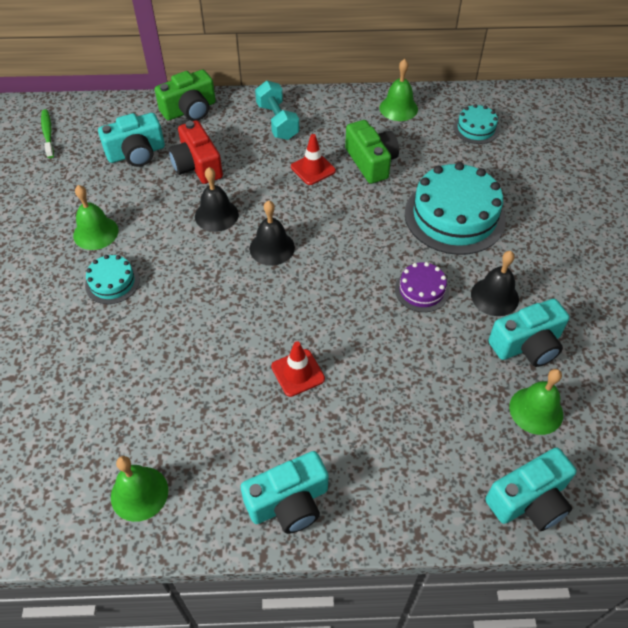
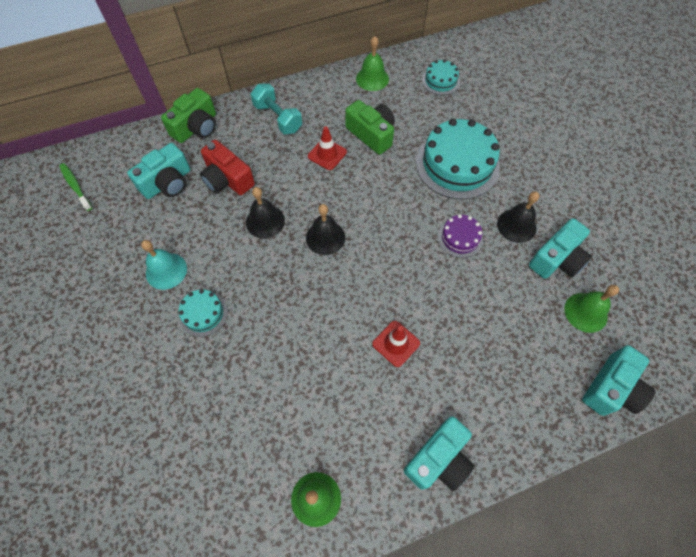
camera: 20 degrees left, 10 degrees up
(95, 233) = (166, 271): green bell -> turquoise bell

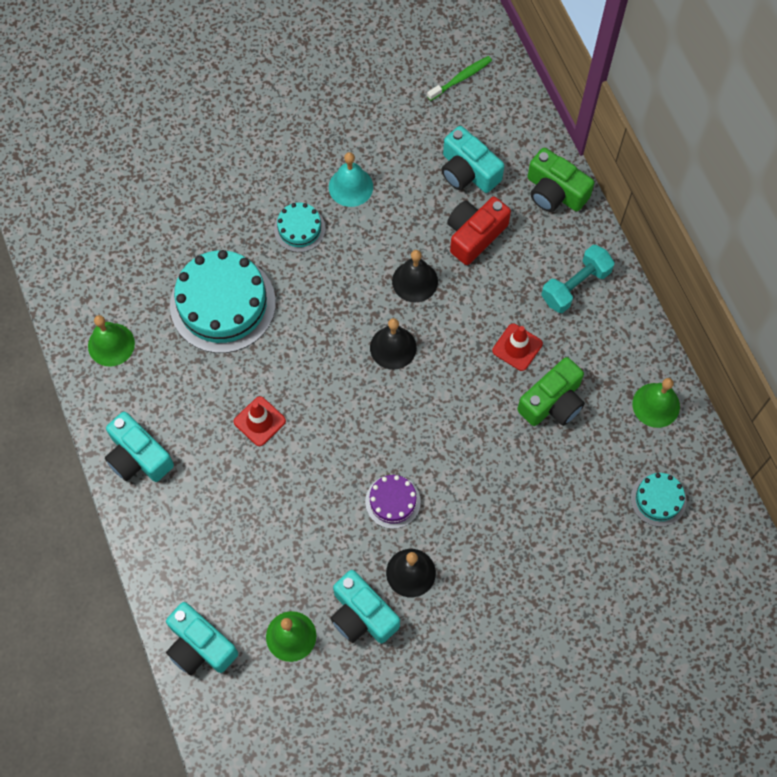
camera: 90 degrees right, 5 degrees up
(457, 164) = (506, 509): turquoise cake -> turquoise cake (223, 304)

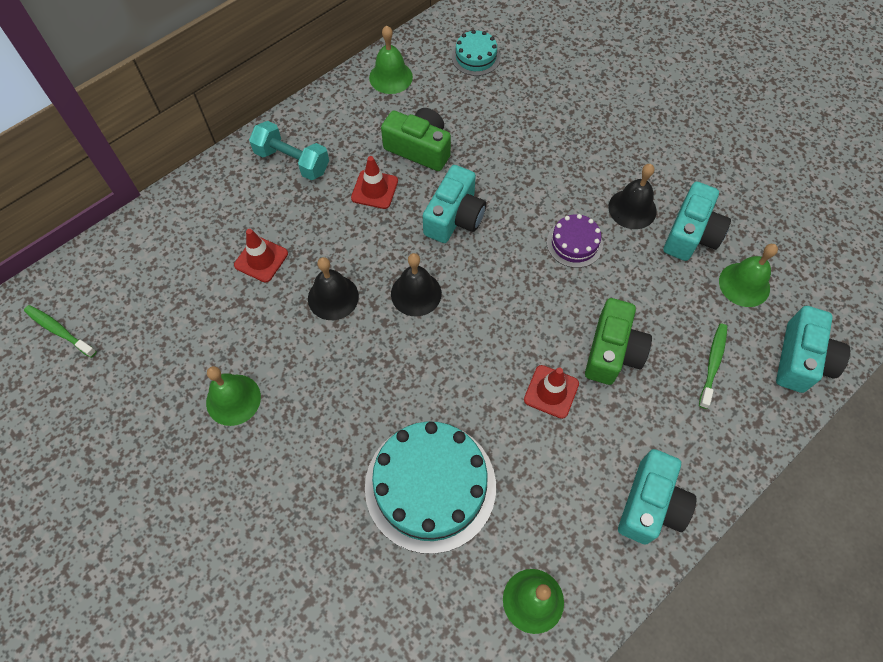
camera: 110 degrees left, 5 degrees down
(228, 565) = (713, 364): none -> green toothbrush
(299, 229) = (305, 436): turquoise cake -> none
(351, 186) = (233, 399): turquoise bell -> green bell
(468, 171) = (184, 287): turquoise camera -> turquoise camera (454, 217)
(474, 235) = (261, 259): red camera -> red traffic cone
(555, 192) = (190, 204): green camera -> green camera (612, 352)

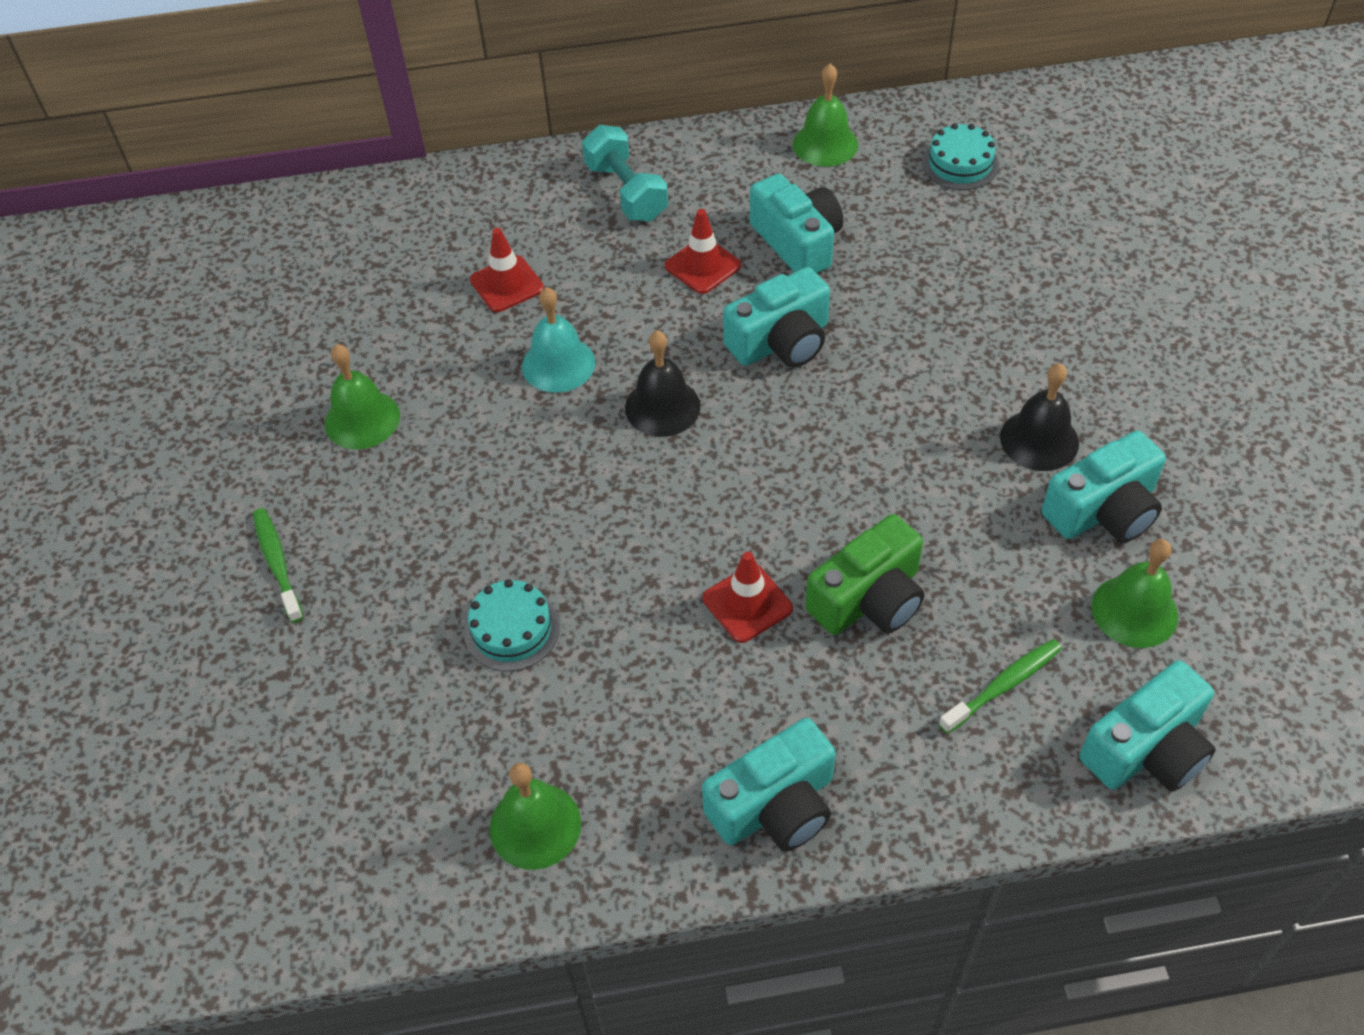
camera: 35 degrees right, 10 degrees down
(59, 331) = (237, 260): green toothbrush -> green toothbrush (277, 563)
(333, 297) = (558, 364): black bell -> turquoise bell
(419, 148) = (797, 242): green camera -> turquoise camera
(430, 486) = (512, 629): turquoise cake -> turquoise cake, size x0.50
(574, 243) = (920, 445): purple cake -> none

